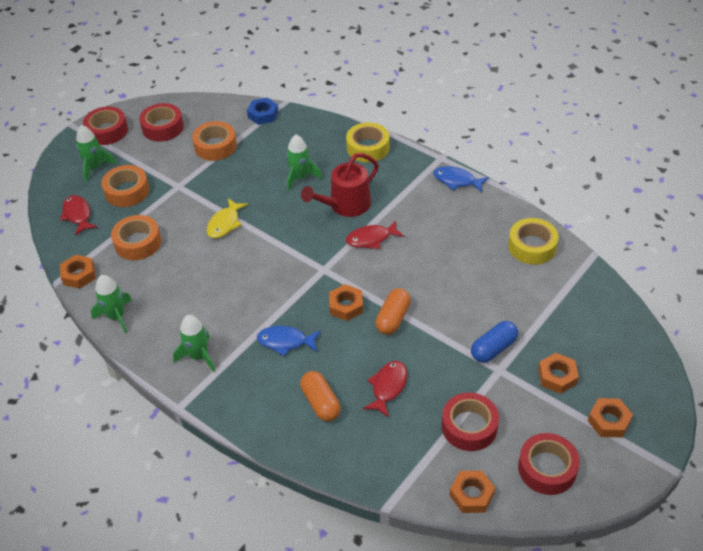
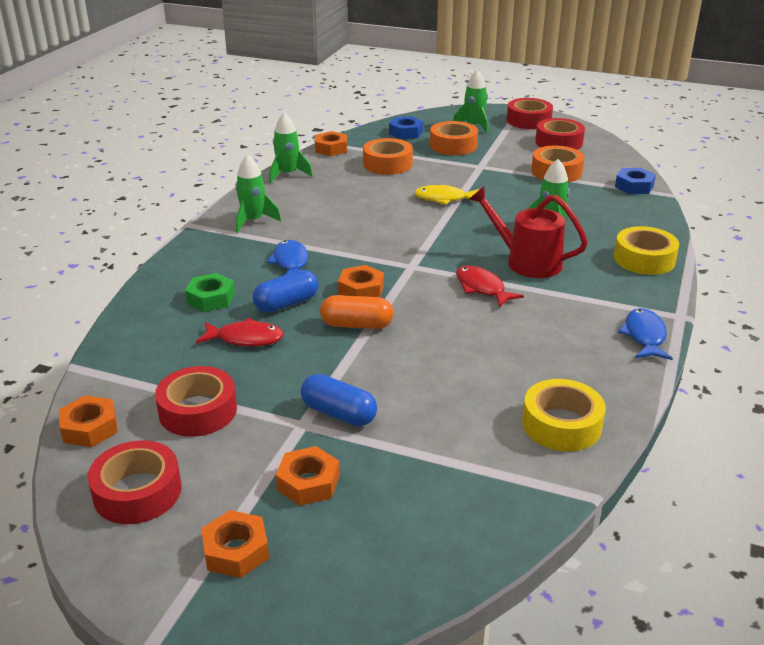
camera: 70 degrees right, 15 degrees down
(78, 215) = (406, 133): red fish -> blue nut
(320, 403) = (211, 298): orange capsule -> green nut
(348, 354) = (286, 303): none -> blue capsule

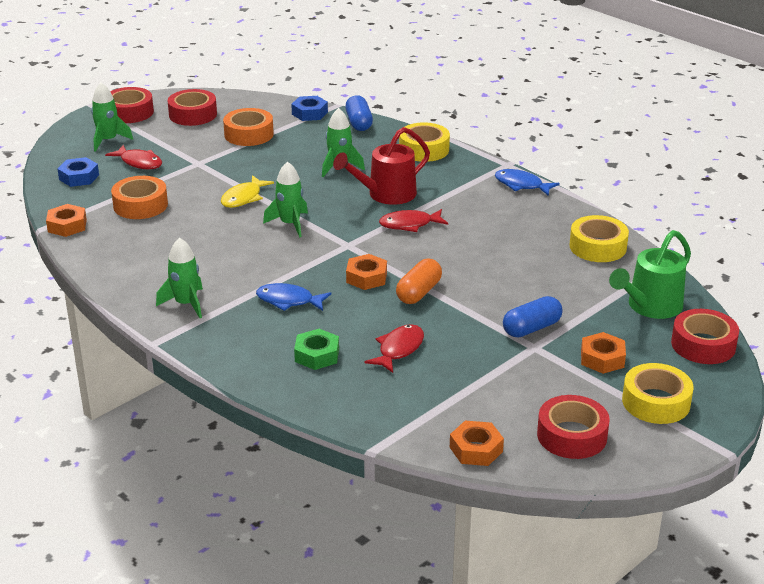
camera: 65 degrees left, 0 degrees up
(198, 411) = (487, 391): red tape -> red tape (703, 345)
(236, 551) = (656, 402): orange nut -> yellow tape
(286, 303) = (358, 318): blue capsule -> blue capsule (359, 123)
(288, 174) = (100, 263): green rocket -> green rocket (290, 224)
(453, 145) = (139, 162): orange tape -> red fish
(456, 500) = (650, 307): none -> green watering can

